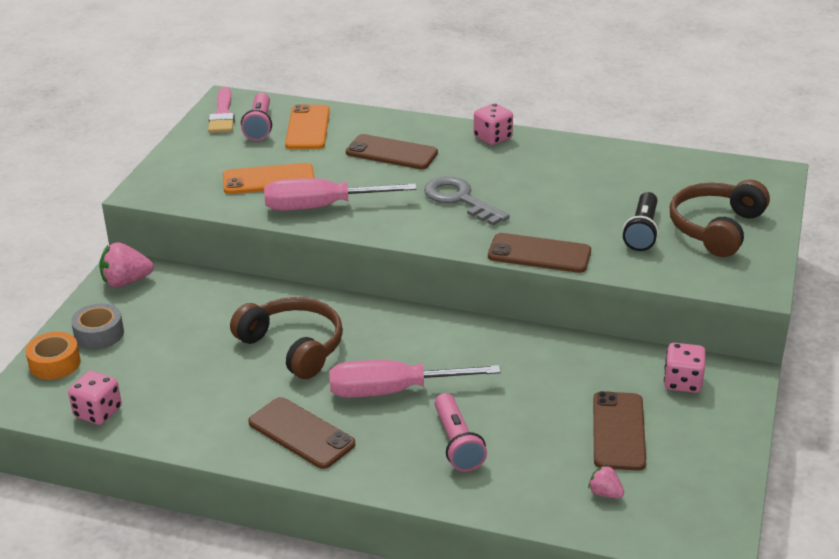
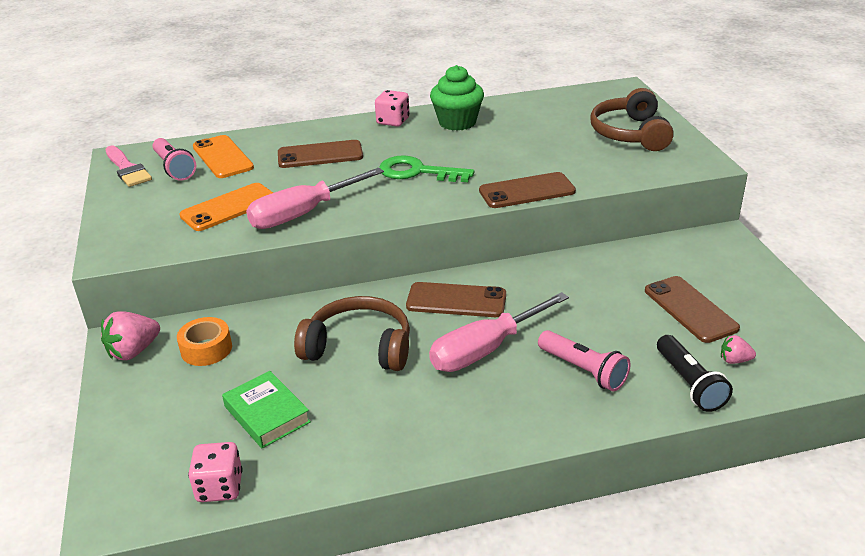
camera: 30 degrees left, 0 degrees up
(55, 363) = (125, 458): orange tape -> orange tape (206, 349)
(99, 334) = (149, 410): grey tape -> none
(176, 372) = (267, 414): none -> green book
(301, 433) = (443, 419): brown phone -> brown phone (456, 300)
(459, 199) = (417, 172): grey key -> green key
(553, 158) = (457, 122): none -> green cupcake
(642, 231) = (583, 152): black flashlight -> black flashlight (689, 383)
(682, 382) = (692, 256): pink dice -> none

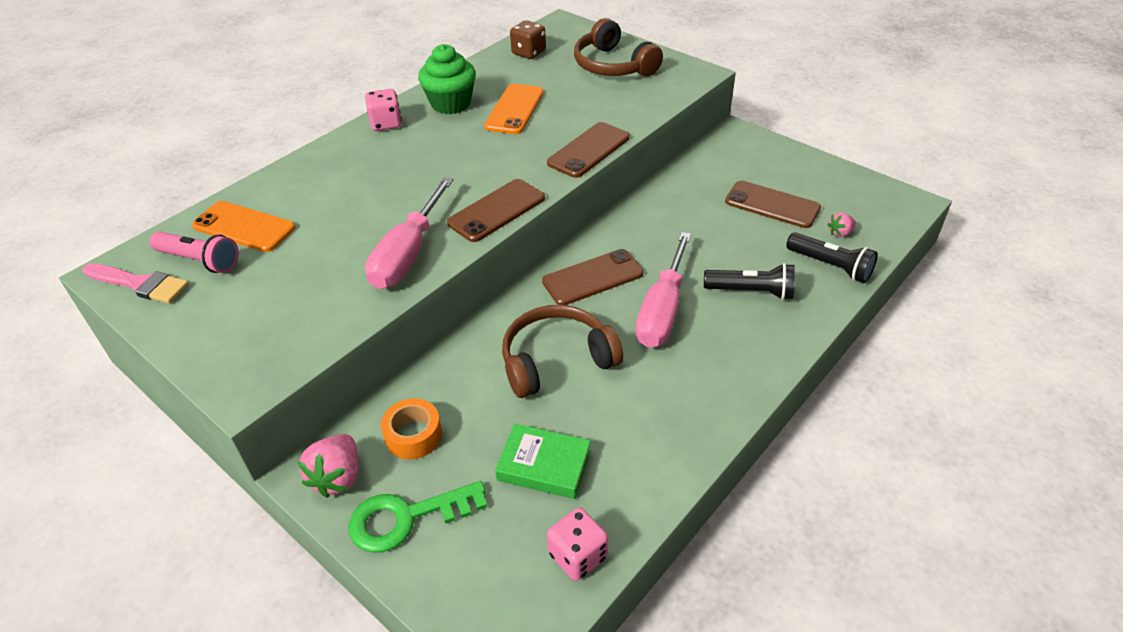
camera: 35 degrees left, 10 degrees up
(229, 207) = (320, 279): orange phone -> orange phone (514, 109)
(320, 155) = (352, 185): brown phone -> brown phone (497, 211)
(417, 172) = (470, 168): green key -> green key (406, 518)
(566, 103) = (528, 53): none -> brown dice
(583, 370) = (751, 291): pink flashlight -> black flashlight

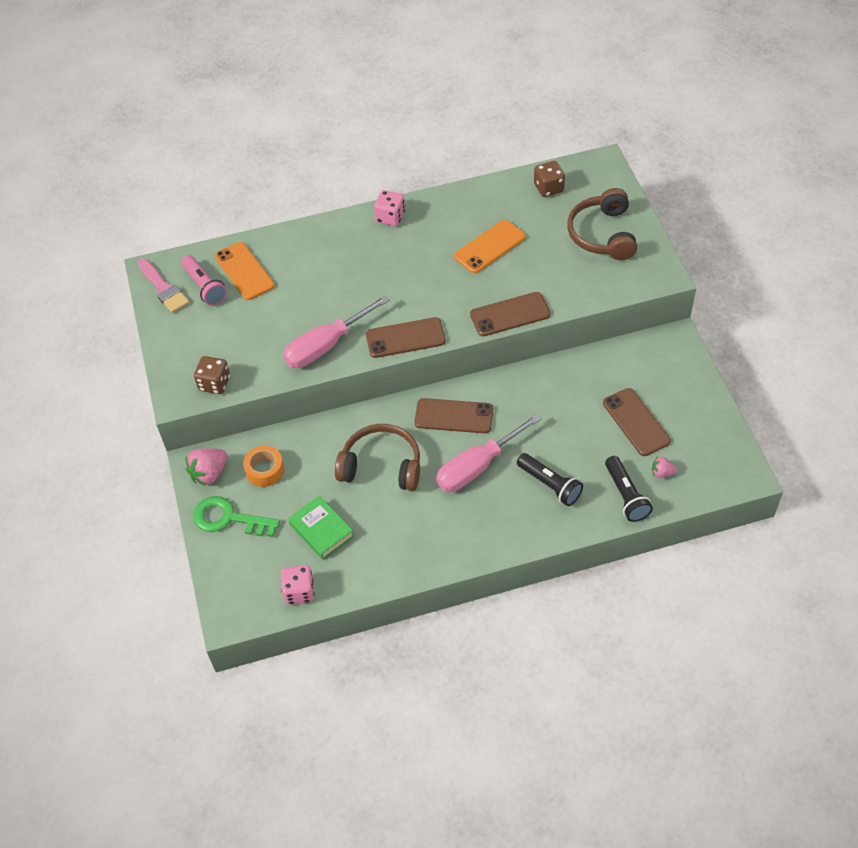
camera: 35 degrees right, 10 degrees up
(288, 352) = (214, 383): none -> brown dice
(451, 104) = (449, 218): green cupcake -> none

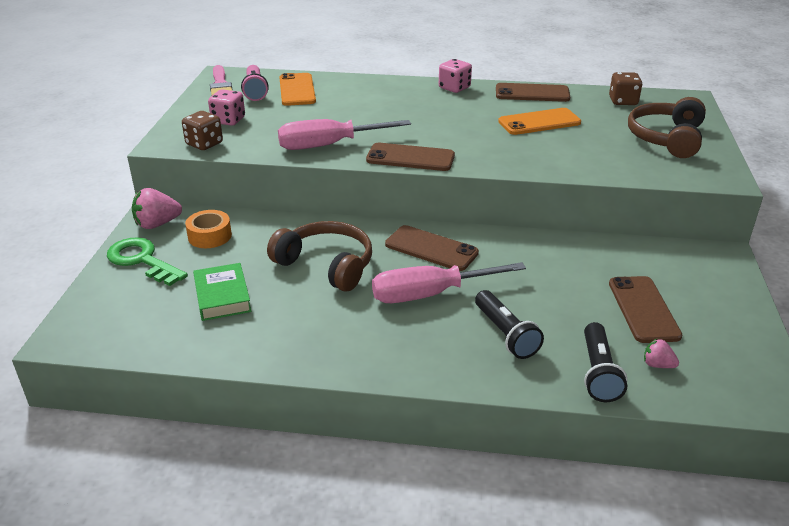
camera: 20 degrees right, 20 degrees down
(299, 592) = (153, 340): pink dice -> pink dice (228, 120)
(510, 314) = (532, 167): brown phone -> brown phone (532, 93)

